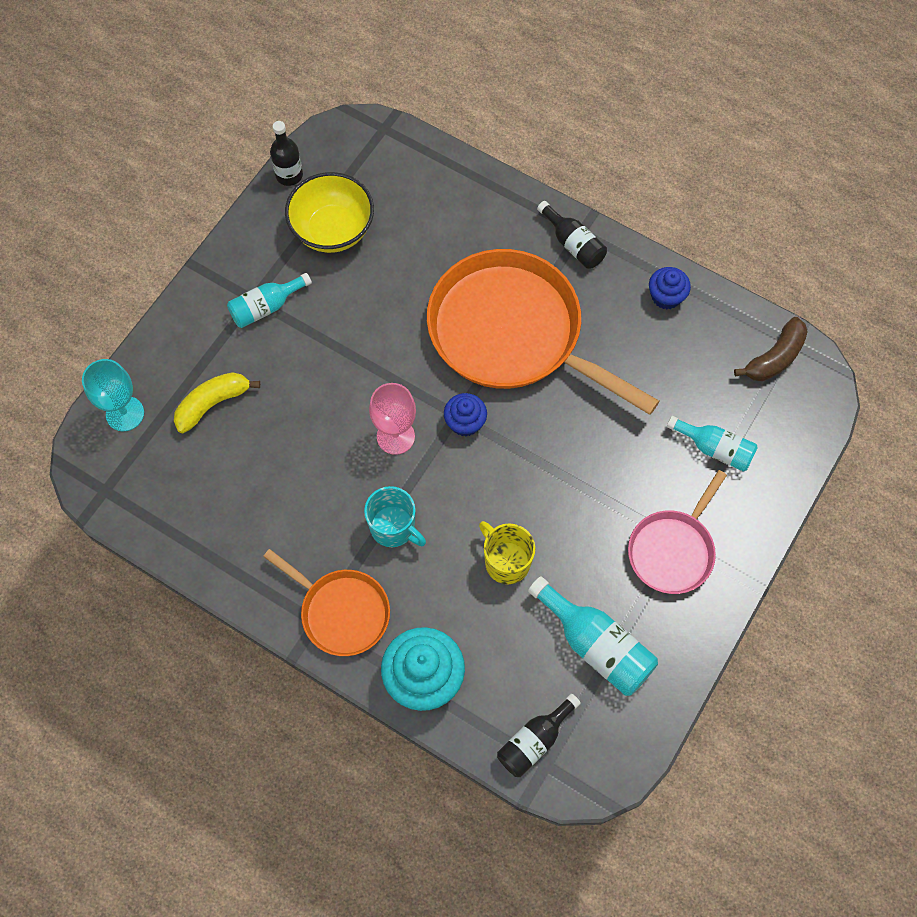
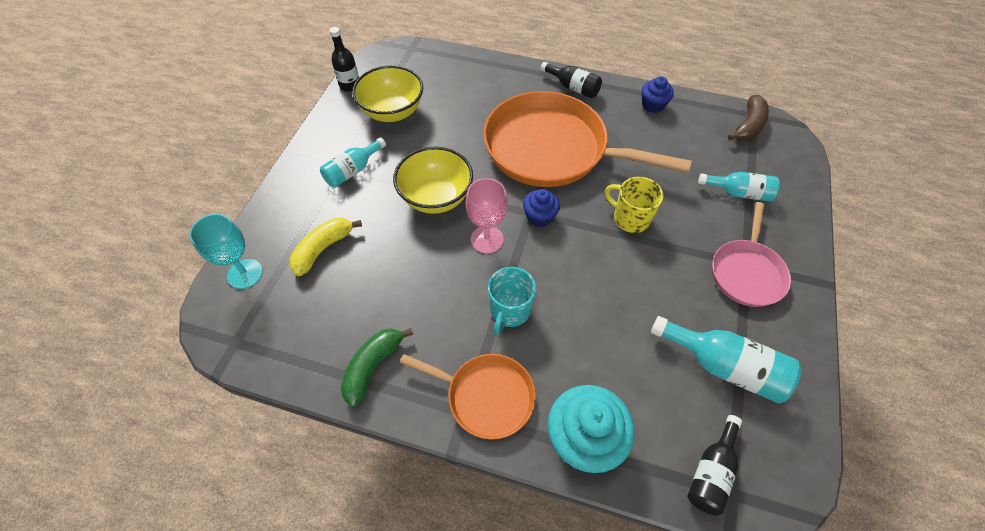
camera: 15 degrees left, 10 degrees down
(237, 552) = (373, 366): none -> green banana
(353, 367) = (436, 197): none -> yellow bowl
(394, 528) = (509, 311): turquoise mug -> turquoise mug turned 90 degrees clockwise
(506, 561) = (616, 315): yellow mug -> yellow mug (630, 218)

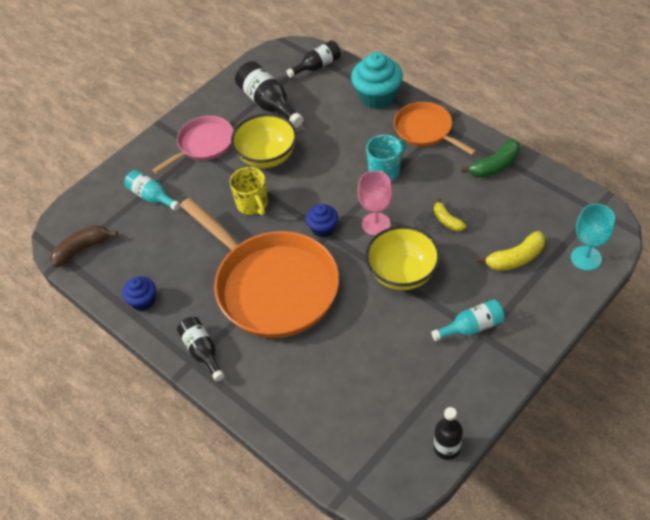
camera: 150 degrees left, 5 degrees down
(392, 112) = (409, 388): yellow bowl -> yellow bowl (267, 156)
(411, 269) = (447, 220): none -> yellow banana
(723, 366) = (268, 103): turquoise bottle -> black bottle

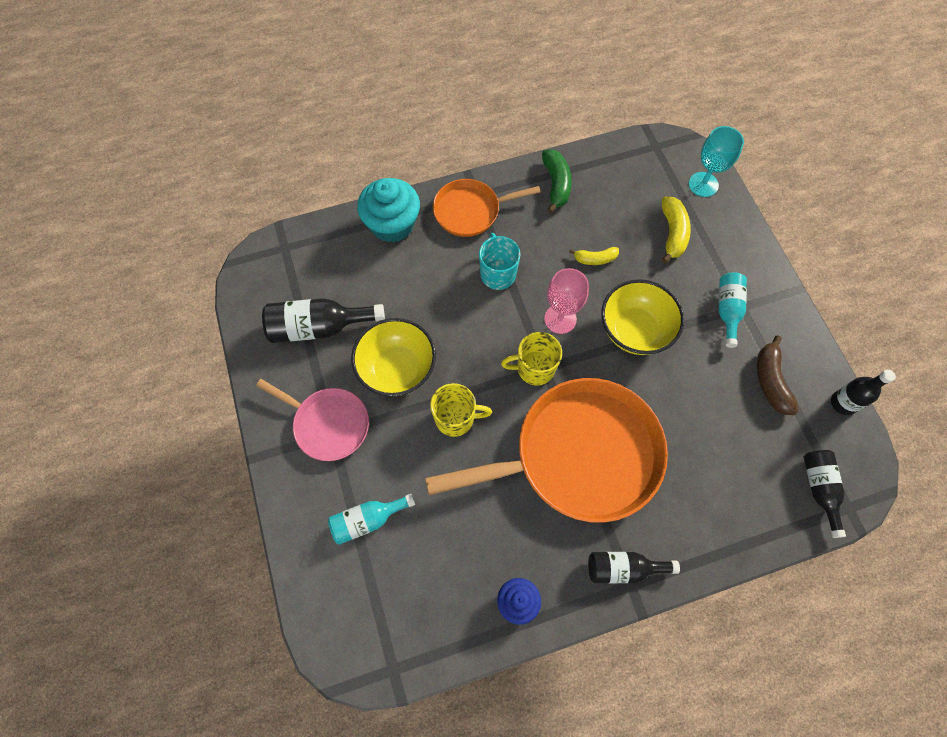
camera: 65 degrees left, 15 degrees up
(82, 249) = (394, 640): brown banana -> brown banana (770, 381)
(203, 144) = (328, 424): pink pan -> pink pan turned 135 degrees clockwise
(317, 66) = (302, 252): black bottle -> black bottle (819, 489)
(323, 228) = (534, 368): blue cupcake -> yellow mug

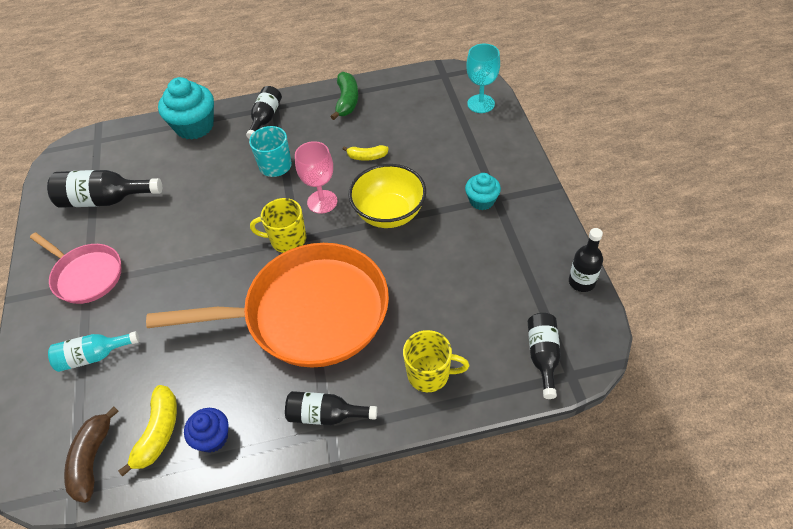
camera: 10 degrees right, 15 degrees down
(397, 369) = (162, 235): yellow bowl -> none
(456, 418) = (202, 276): yellow mug -> yellow mug (430, 374)
(470, 211) = (265, 118): orange pan -> black bottle
(672, 233) = (443, 139): yellow banana -> yellow banana (158, 433)
(727, 310) = (482, 201): turquoise bottle -> turquoise cupcake
(770, 381) = (512, 260): brown banana -> brown banana (92, 459)

